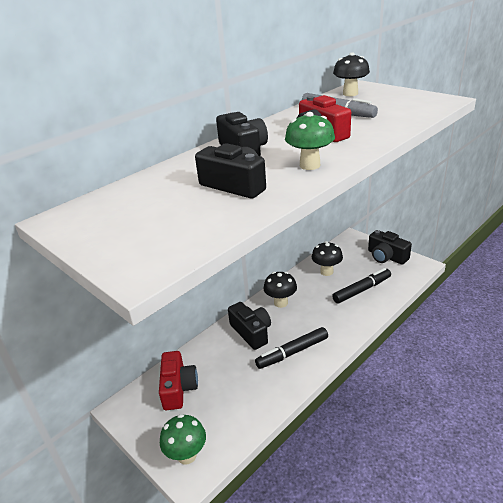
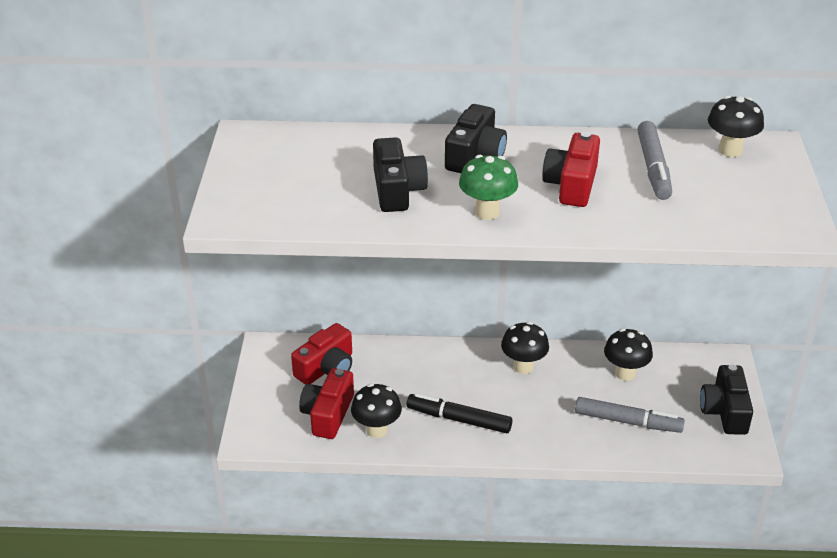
camera: 45 degrees right, 5 degrees up
(187, 455) = (266, 422): green mushroom -> none
(219, 413) = (328, 414): none -> red camera
(251, 332) = (452, 372): black camera -> none
(260, 396) = (377, 430): none -> black mushroom
(362, 290) = (627, 421): black marker -> grey marker

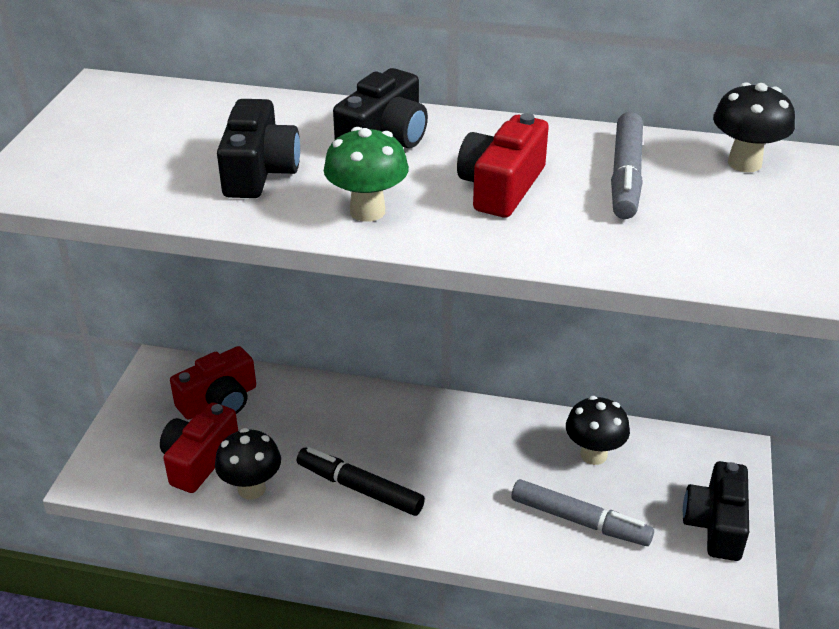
camera: 10 degrees right, 0 degrees up
(523, 367) = (464, 429): black mushroom -> none

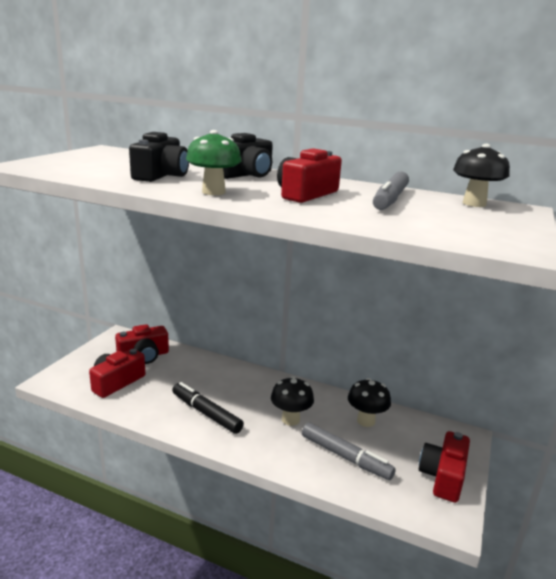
camera: 10 degrees right, 15 degrees down
(251, 488) = (139, 402): black mushroom -> black mushroom (290, 419)
(716, 524) = (443, 476): black camera -> red camera

